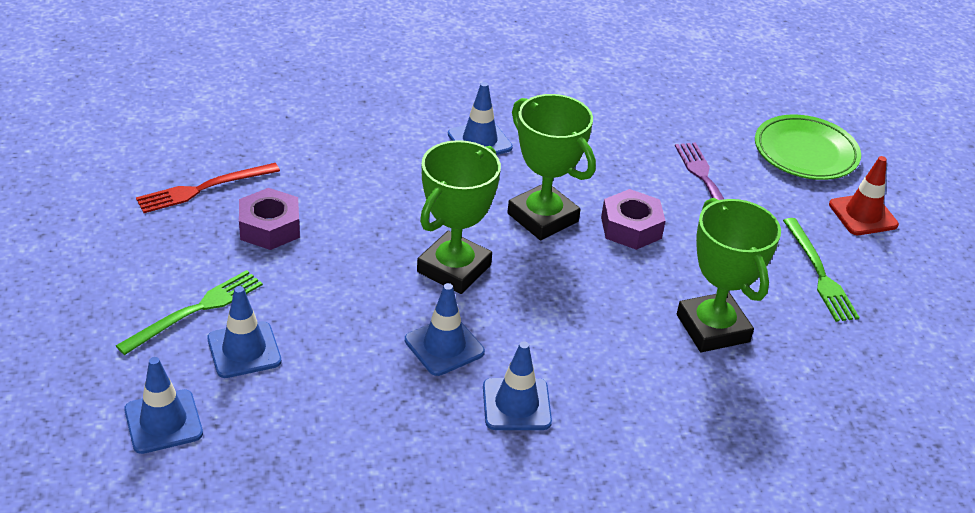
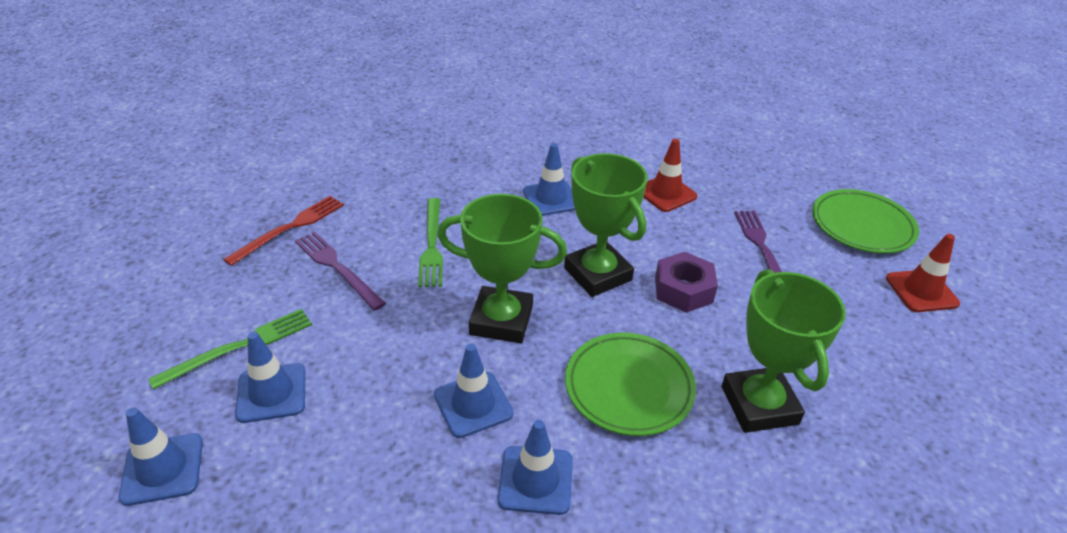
camera: 10 degrees right, 0 degrees up
(204, 188) = (290, 228): red fork -> red fork turned 150 degrees clockwise
(270, 227) = (337, 268): purple nut -> purple fork
(454, 269) = (501, 320): green trophy -> green trophy turned 60 degrees clockwise
(589, 321) = (629, 387): none -> green plate
(601, 129) = (666, 193): none -> red traffic cone
(819, 273) = (876, 350): green fork -> green fork (432, 245)

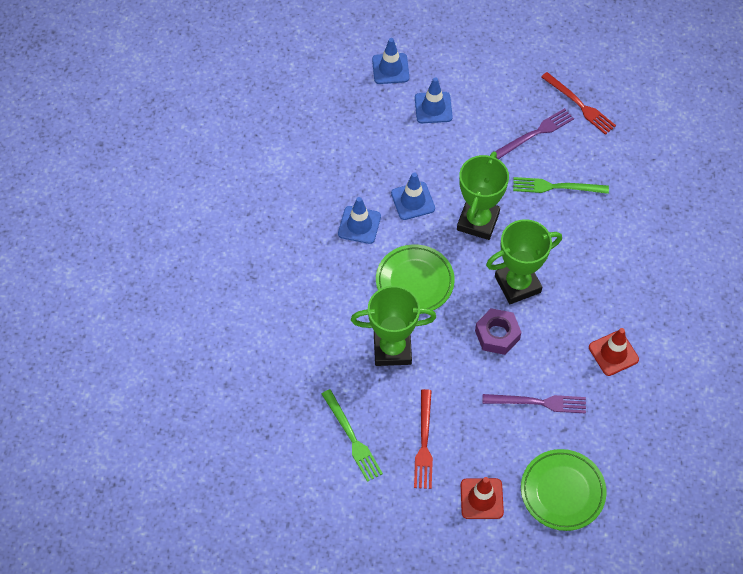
camera: 100 degrees right, 20 degrees up
(239, 347) = (469, 90): green fork -> green fork (352, 438)
(551, 198) = (609, 268): blue traffic cone -> none
(886, 353) = (424, 443): none -> red fork

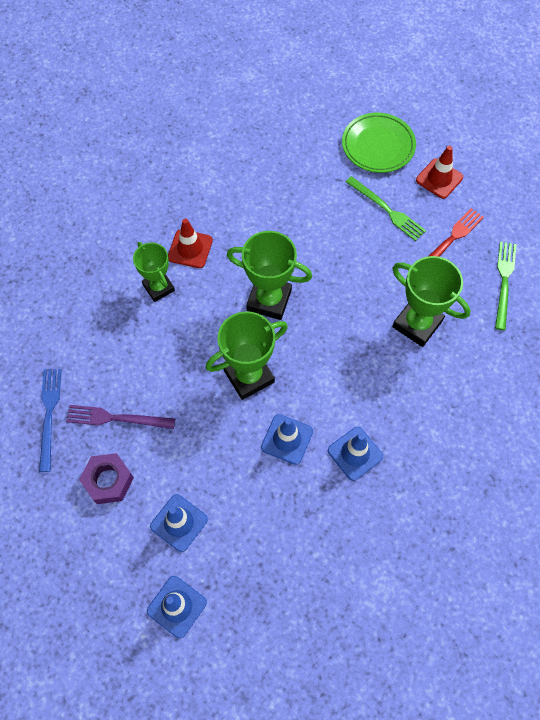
camera: 140 degrees left, 5 degrees up
(414, 282) = (350, 364): green plate -> none
(497, 335) = (323, 274): purple nut -> purple nut (108, 481)
(538, 402) = (339, 208): purple fork -> none
(556, 187) = (153, 355): green fork -> green fork (387, 210)
(579, 105) = (49, 414): red fork -> blue fork
(605, 233) = (158, 287): none -> green trophy
(613, 353) = (250, 200): red traffic cone -> red traffic cone (190, 249)

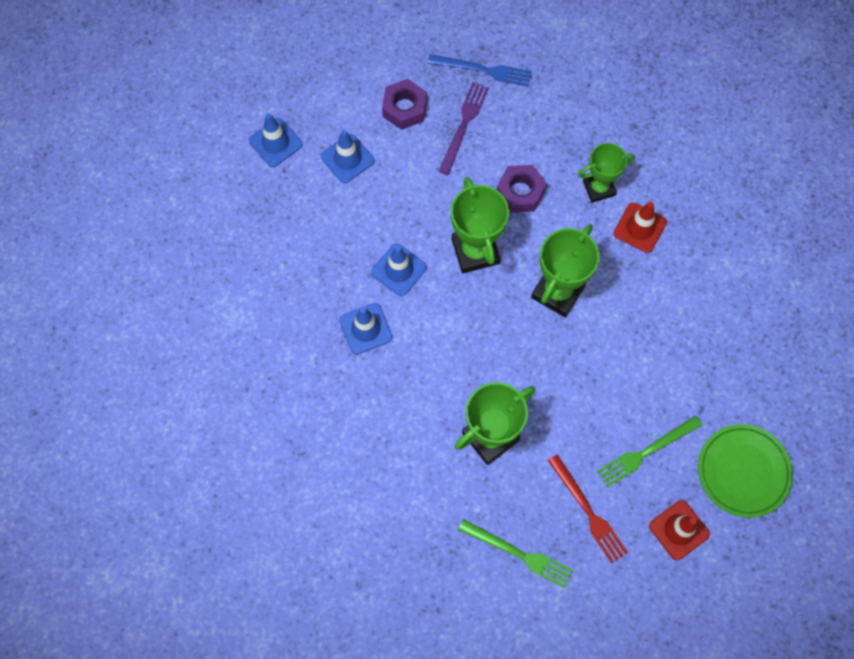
camera: 105 degrees right, 5 degrees up
(178, 351) = (520, 192): none -> purple nut

